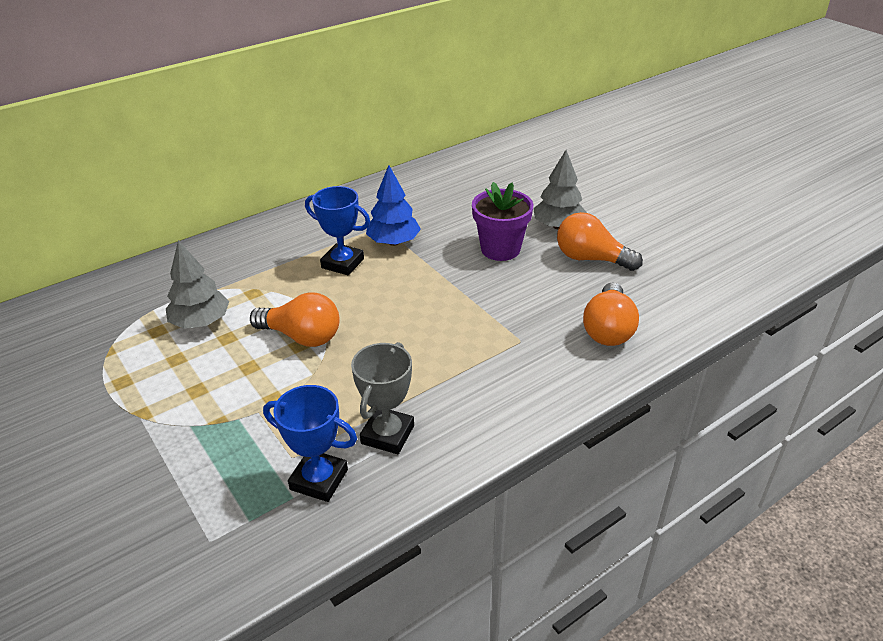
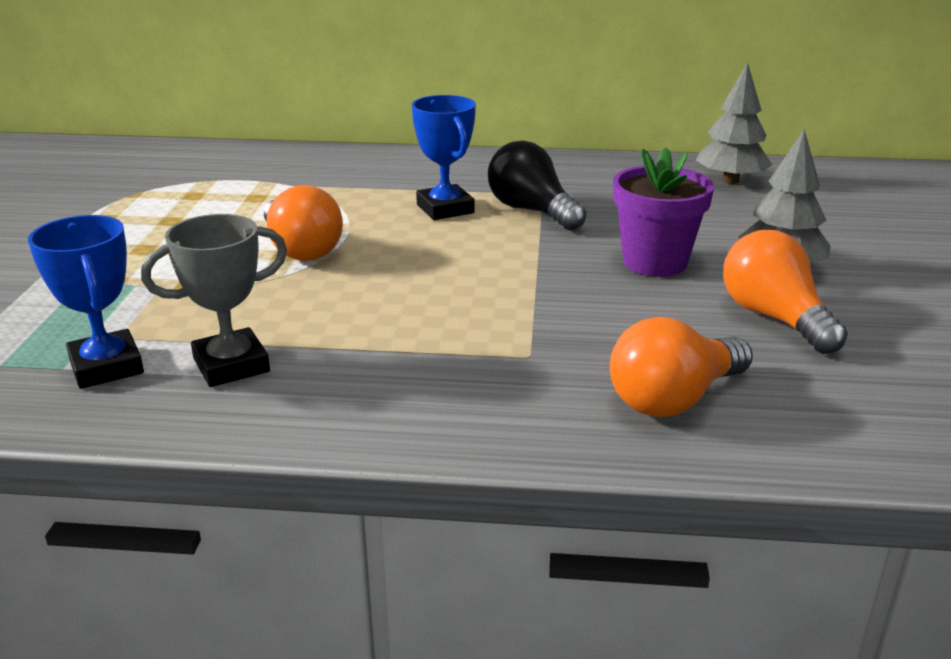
camera: 40 degrees right, 10 degrees down
(201, 322) = (237, 203): grey tree -> grey tree (730, 181)
(393, 242) = (532, 211): blue tree -> black light bulb

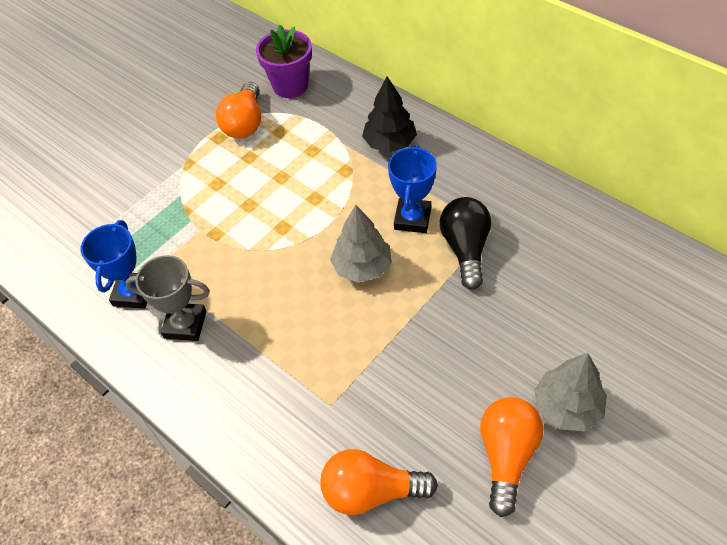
camera: 40 degrees right, 25 degrees up
(301, 249) = (295, 226): orange light bulb -> orange light bulb (245, 123)
(350, 173) = (390, 143): none -> black tree
(654, 262) = (490, 352): purple flower pot -> purple flower pot (290, 86)
(730, 181) = (649, 279): grey tree -> grey tree (362, 267)

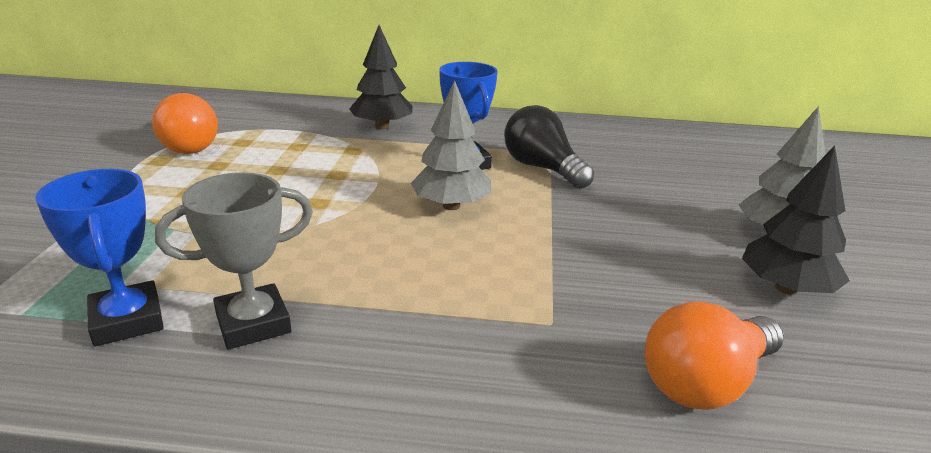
camera: 40 degrees left, 25 degrees down
(290, 86) = (225, 114): purple flower pot -> none
(506, 456) = (786, 288): orange light bulb -> black tree

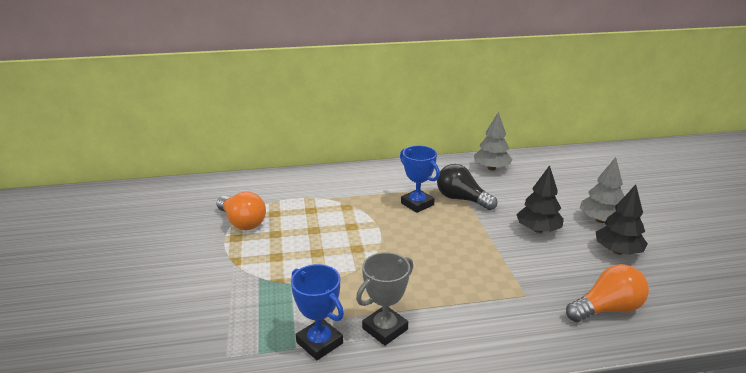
camera: 15 degrees left, 0 degrees up
(382, 126) = (349, 185): black tree -> black tree (538, 230)
(451, 206) = (430, 235): grey tree -> grey tree (491, 168)
(705, 382) = (607, 309): orange light bulb -> orange light bulb turned 150 degrees counterclockwise

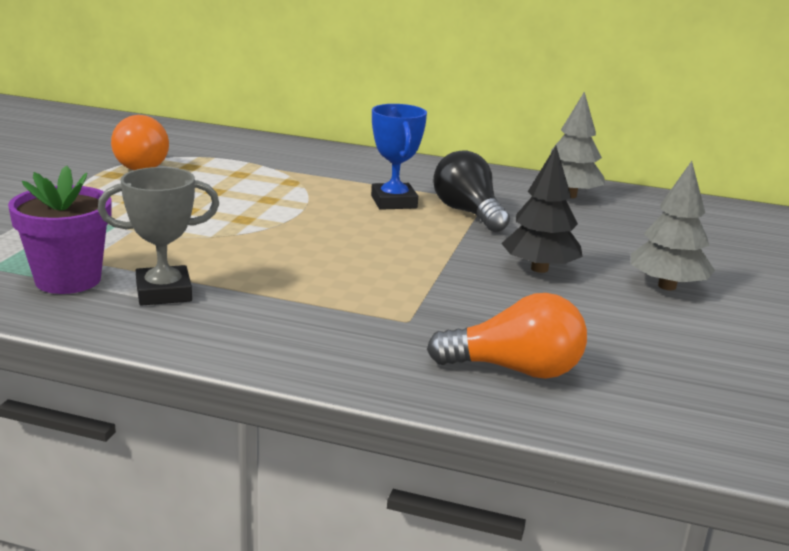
camera: 25 degrees right, 5 degrees down
(319, 343) = (68, 280): blue trophy -> purple flower pot
(617, 251) = (640, 323): black tree -> none

